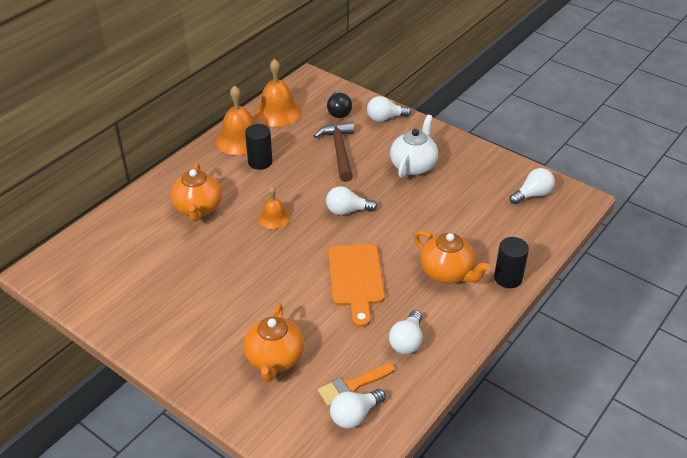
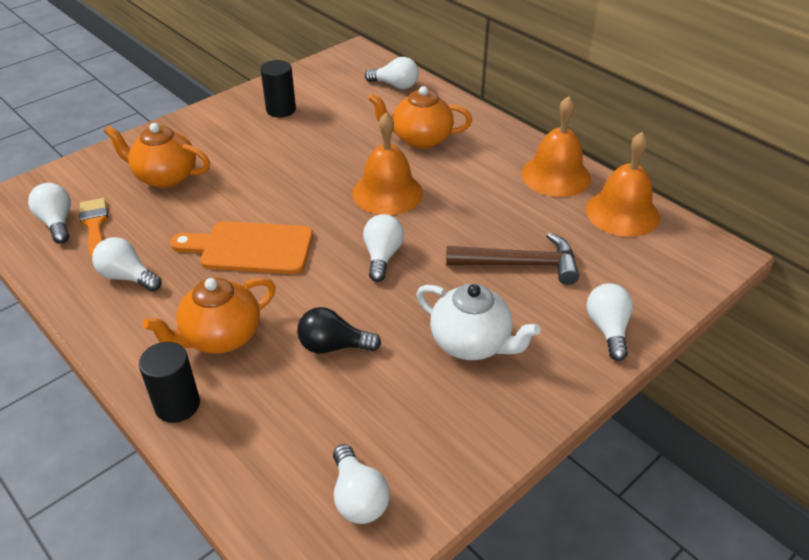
camera: 100 degrees right, 0 degrees up
(109, 234) = (395, 85): none -> white light bulb
(260, 162) = (503, 189): black cylinder -> black cylinder (281, 110)
(274, 218) = (387, 193): orange bell -> orange bell, size x1.71
(338, 111) = (625, 276): black light bulb -> black light bulb (333, 346)

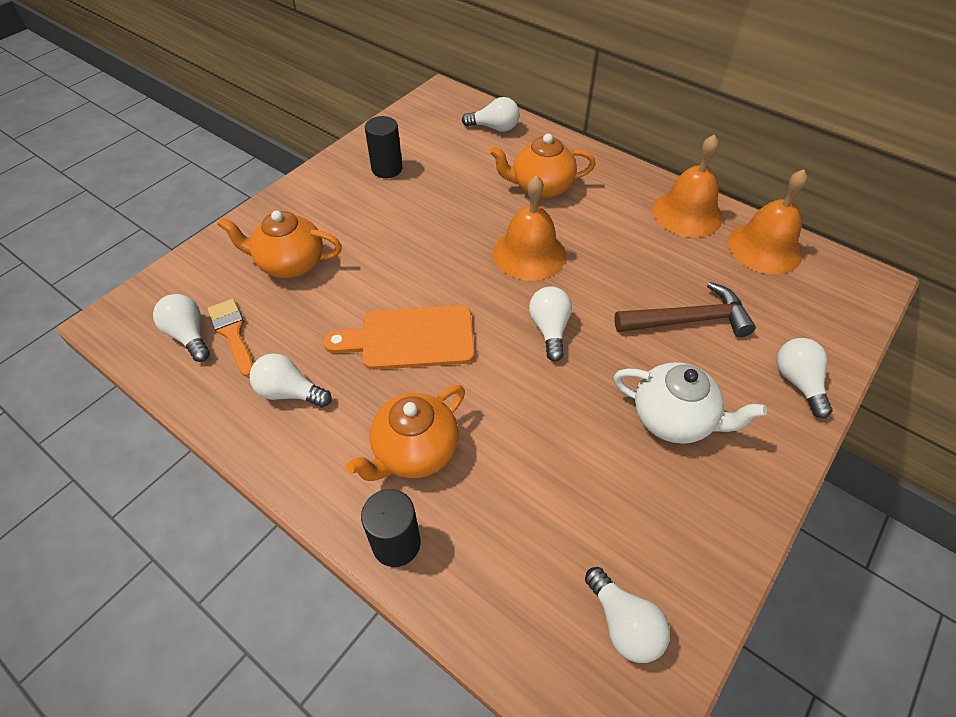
camera: 10 degrees left, 10 degrees up
(333, 346) = (536, 444): black light bulb -> none

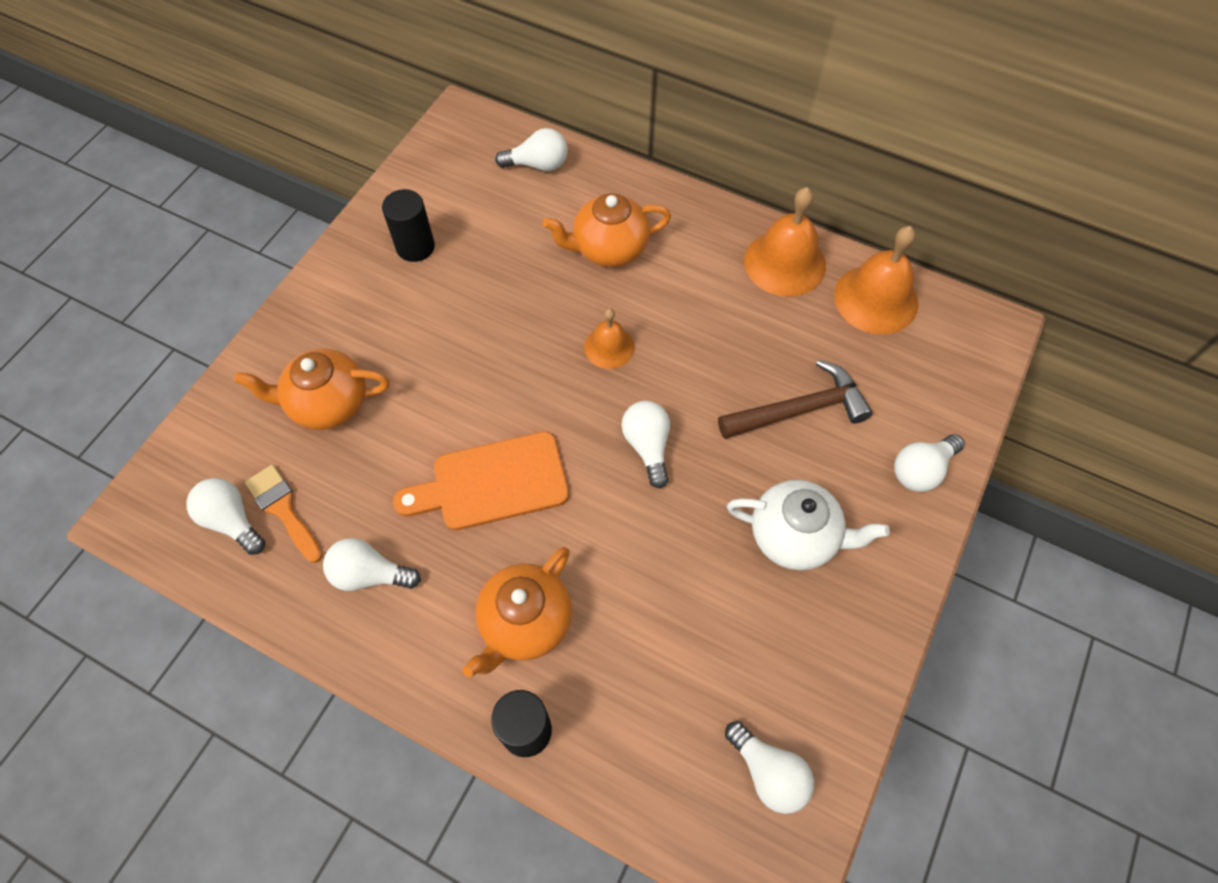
camera: 10 degrees left, 10 degrees up
(529, 254) = (609, 347): orange bell -> orange bell, size x0.58
(797, 382) = (921, 470): white light bulb -> white light bulb turned 105 degrees counterclockwise

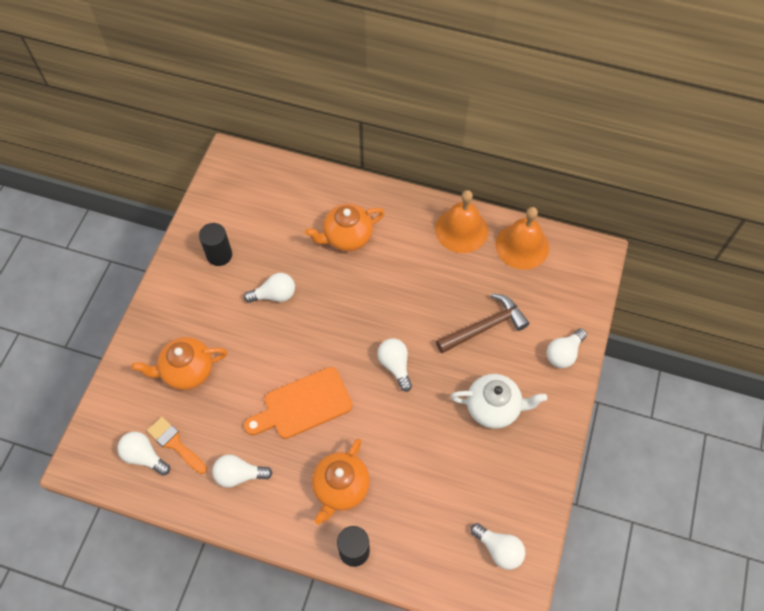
camera: 10 degrees left, 0 degrees up
(538, 165) = (289, 184): white light bulb -> white light bulb (274, 295)
(609, 347) = (359, 304): orange bell -> none

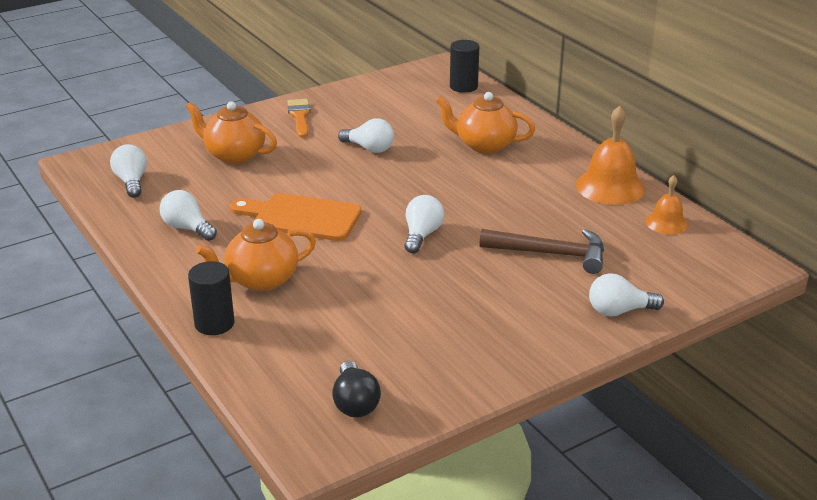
camera: 40 degrees right, 30 degrees down
(175, 444) = (165, 187): orange brush -> orange brush (300, 116)
(219, 255) = (354, 109): black cylinder -> black cylinder (463, 86)
(494, 407) = (487, 308): white teapot -> none
(499, 549) = (355, 403): white light bulb -> black light bulb
(522, 246) = (666, 223): orange bell -> orange bell, size x0.58

